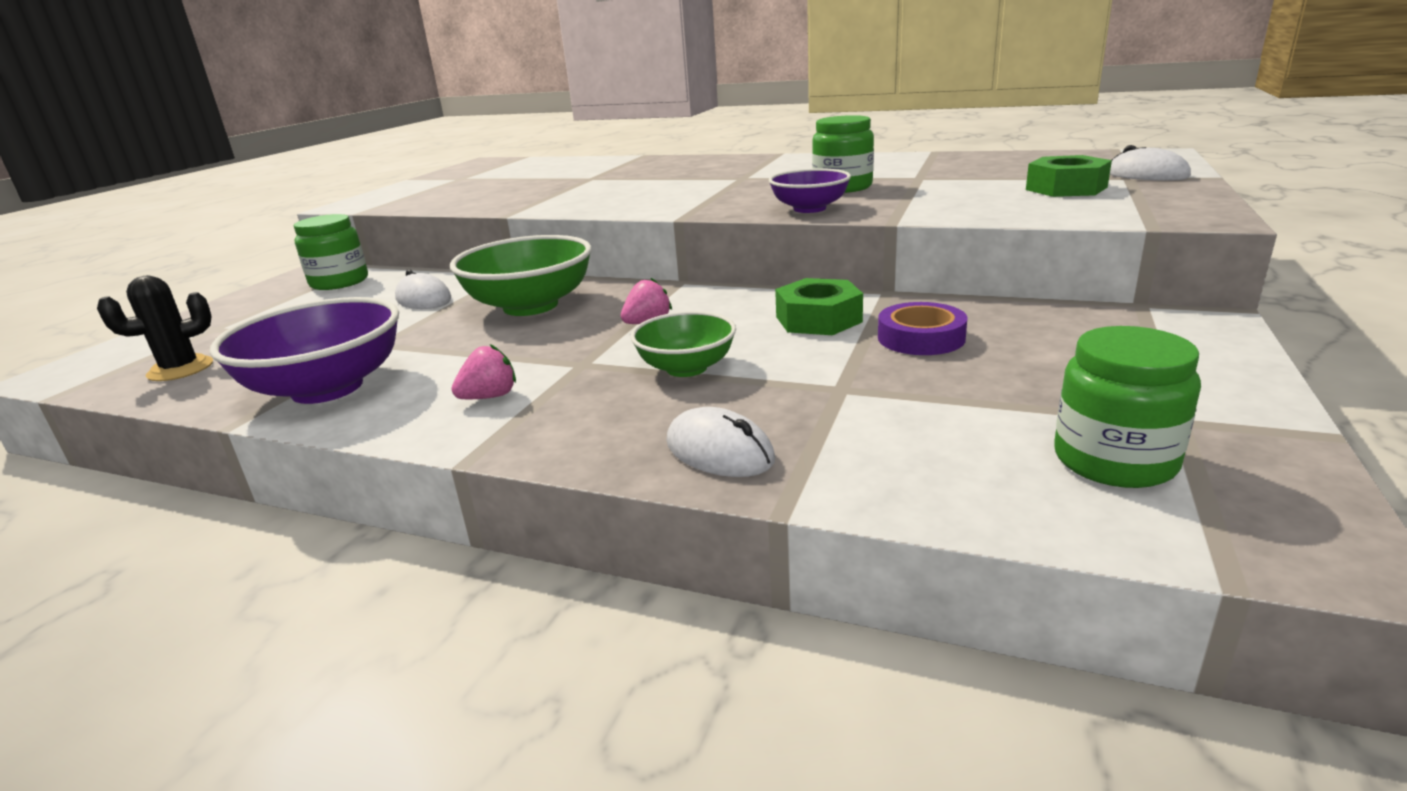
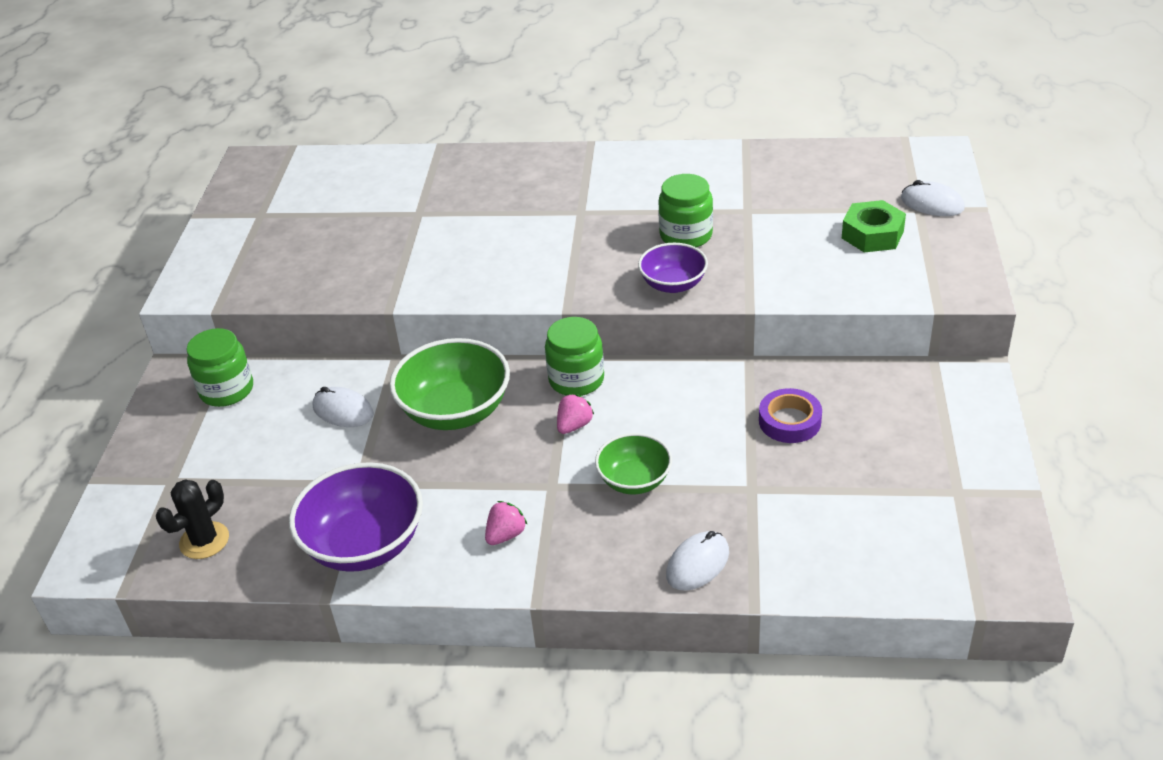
camera: 15 degrees left, 15 degrees up
(719, 451) = (697, 564): white mouse -> white mouse turned 75 degrees counterclockwise
(818, 319) = (708, 405): green nut -> none
(1114, 460) = (924, 534): green jar -> green jar (576, 380)

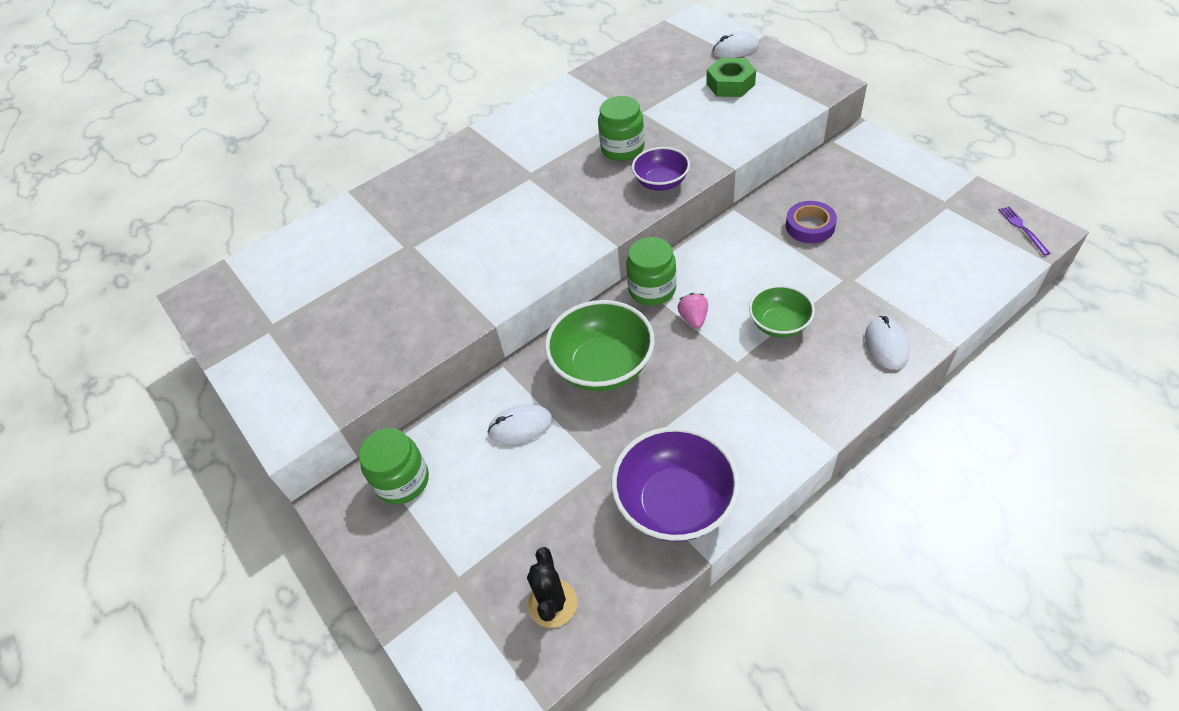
camera: 40 degrees left, 10 degrees up
(506, 535) = (755, 419): pink strawberry -> none
(1000, 568) = (1022, 229): none -> purple fork

